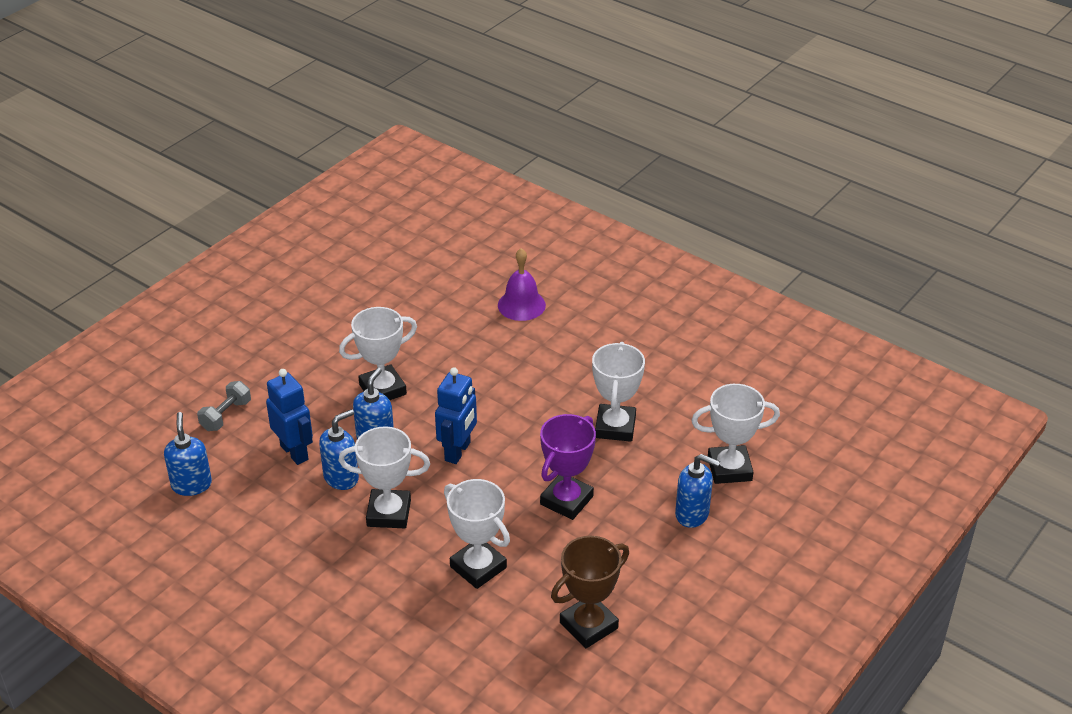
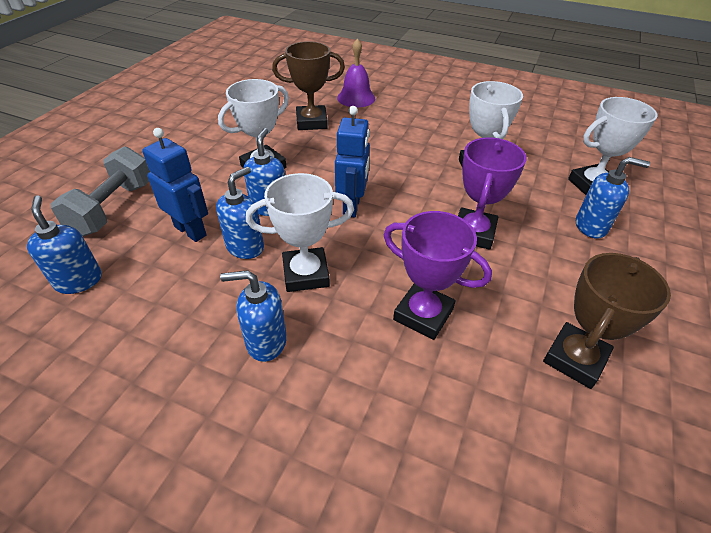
camera: 15 degrees left, 5 degrees up
(226, 415) = (113, 208): grey dumbbell -> grey dumbbell, size x1.67
(337, 564) = (266, 342): none -> blue soap dispenser
(454, 335) = (311, 122): none -> brown trophy
(478, 567) = (423, 314): white trophy -> purple trophy

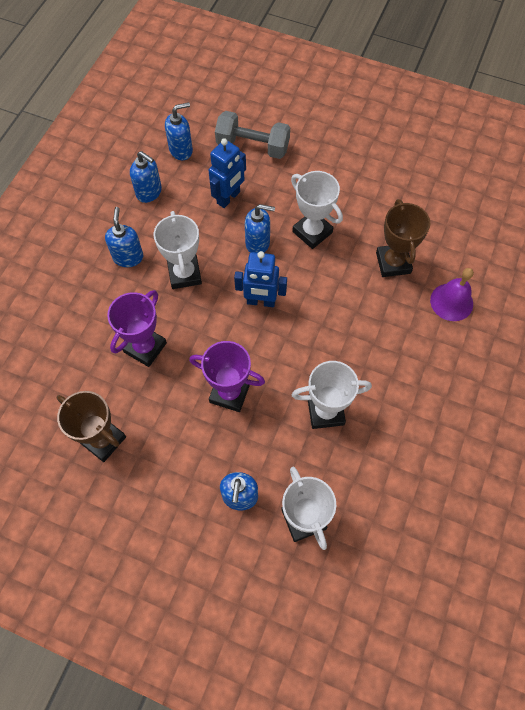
camera: 90 degrees right, 20 degrees up
(245, 247) = (212, 234): blue soap dispenser -> blue soap dispenser (149, 192)

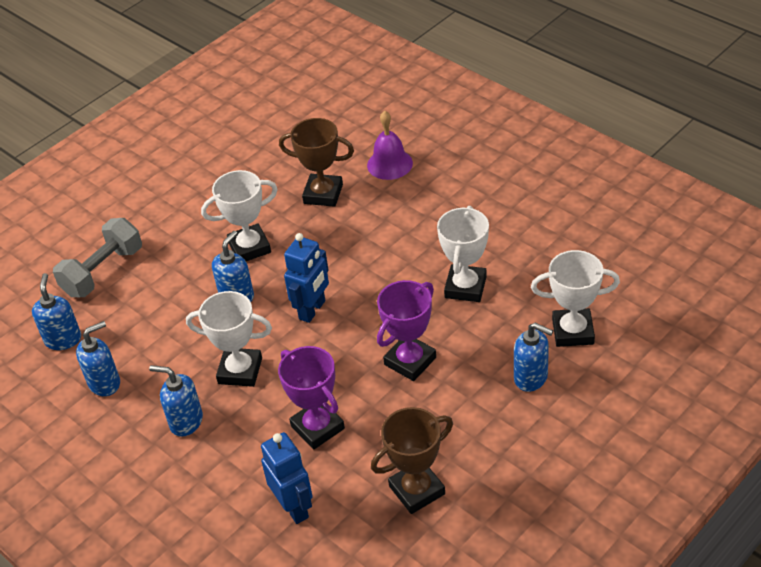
camera: 65 degrees left, 20 degrees down
(229, 198) = (161, 309): blue robot -> blue robot (294, 507)

